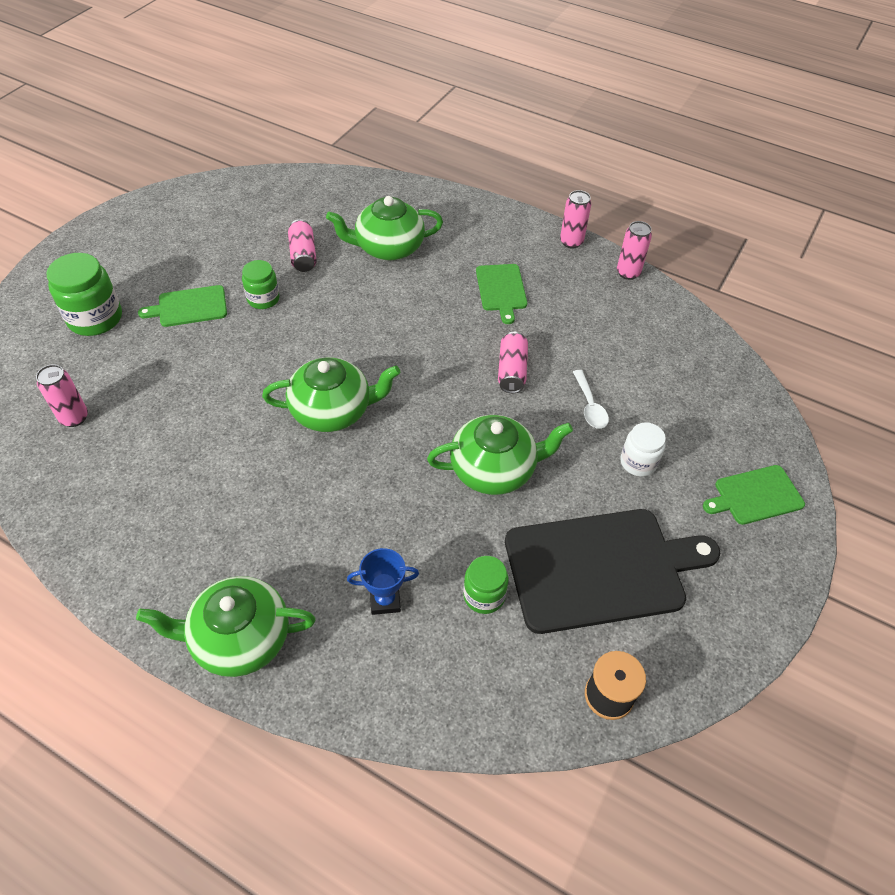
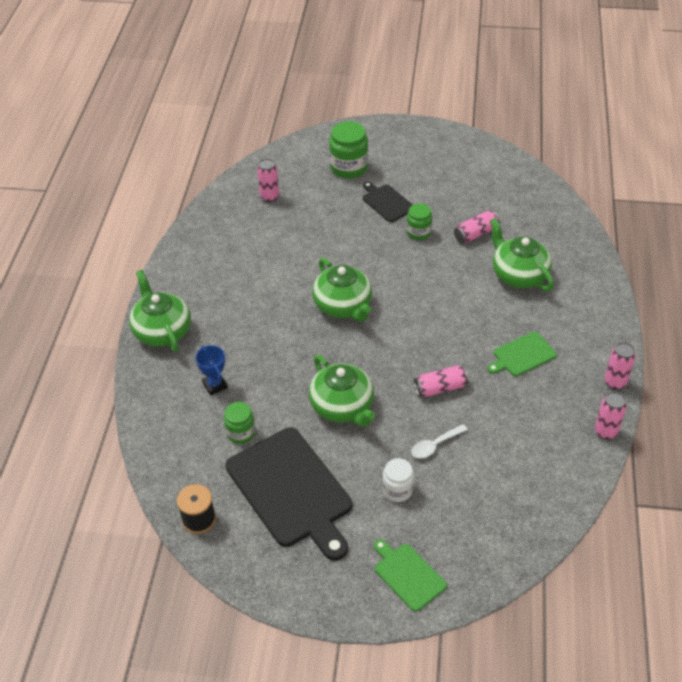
camera: 70 degrees right, 5 degrees down
(189, 307) = (387, 202): green cutting board -> black cutting board

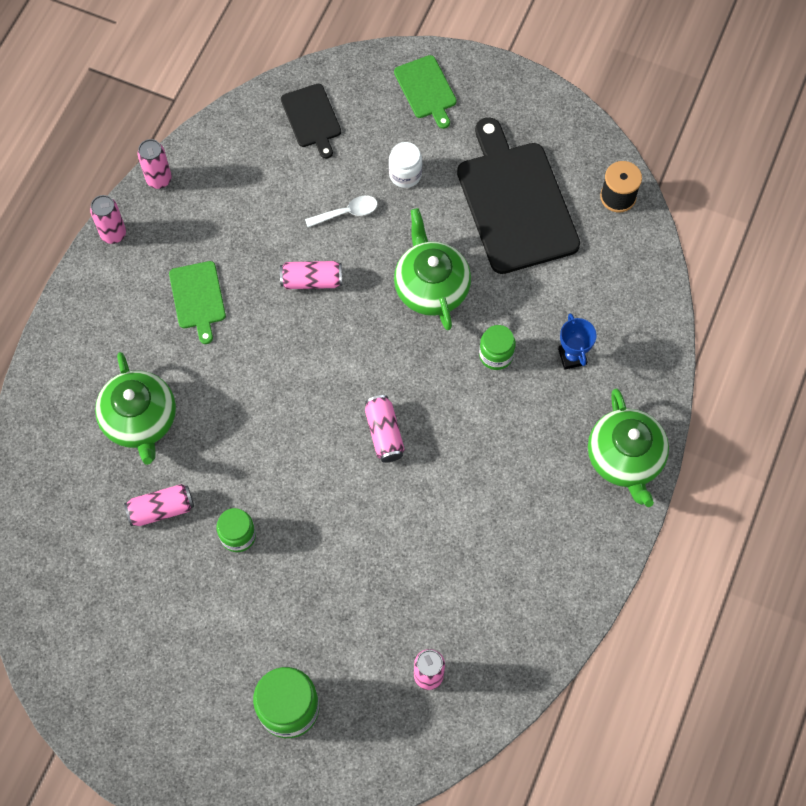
camera: 165 degrees left, 20 degrees up
(240, 433) = (554, 285): green jar -> green jar (496, 355)
(343, 306) = (384, 433): green teapot -> pink can
(387, 202) = (259, 611): black cutting board -> black cutting board (312, 118)
(522, 355) = (198, 298): green cutting board -> green cutting board turned 90 degrees clockwise

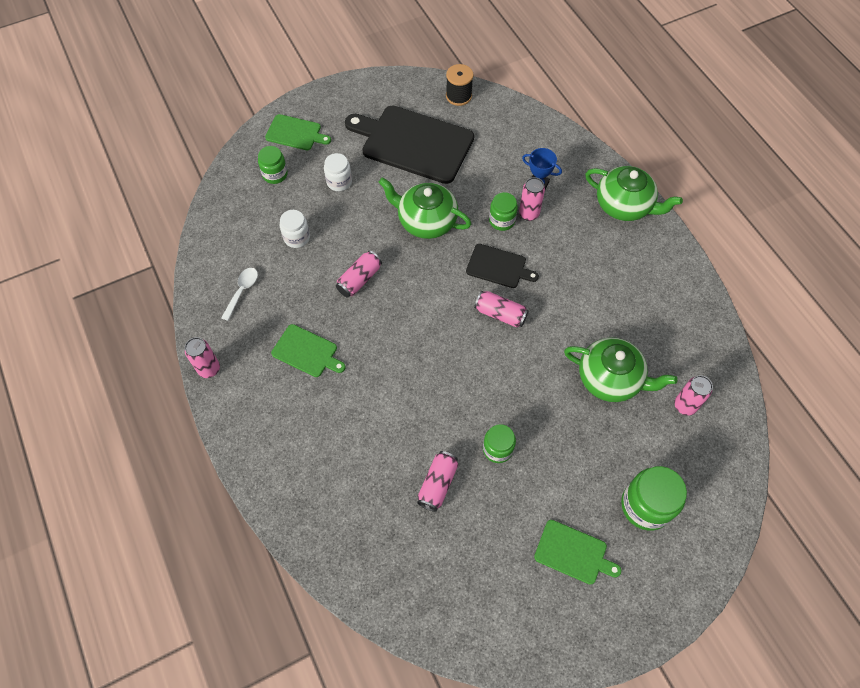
camera: 50 degrees left, 5 degrees down
(140, 420) = (360, 450): green teapot -> green teapot (610, 379)
(159, 179) = (199, 314): pink can -> pink can (529, 214)
(189, 674) = (573, 553): none -> green cutting board
(309, 190) = (297, 237): none -> white jar
(312, 118) = (250, 201): black cutting board -> black cutting board (498, 267)
(347, 212) = (333, 228): white spoon -> white spoon (242, 291)
(361, 113) = (275, 174): none -> green jar

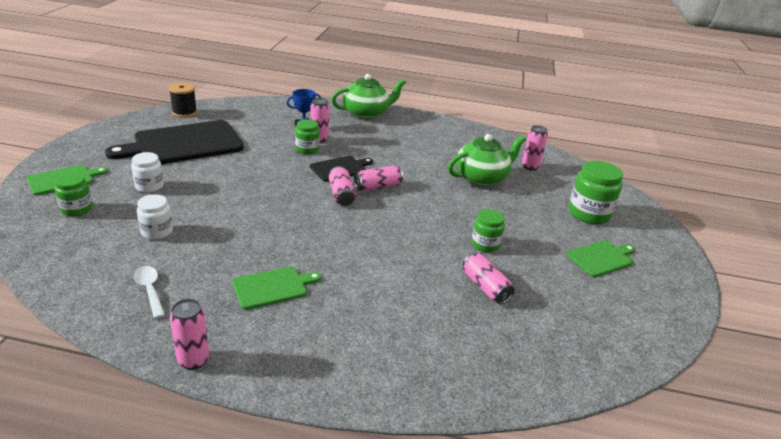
camera: 55 degrees left, 30 degrees down
(359, 279) = (251, 224): pink can -> pink can (341, 194)
(426, 221) = (255, 173): green teapot -> none

